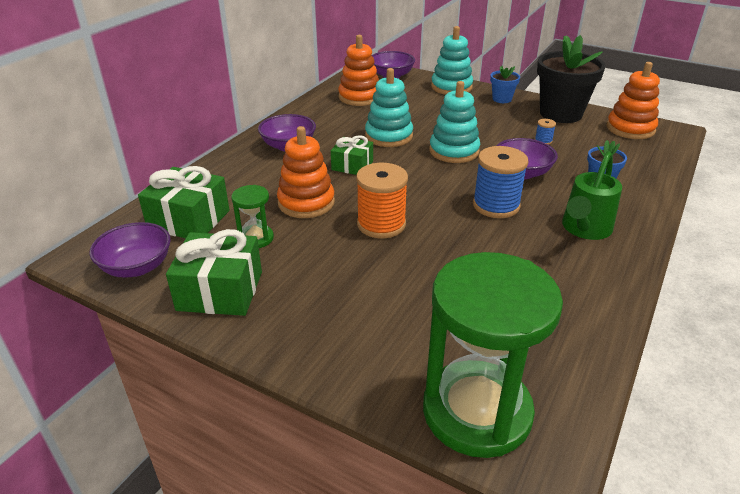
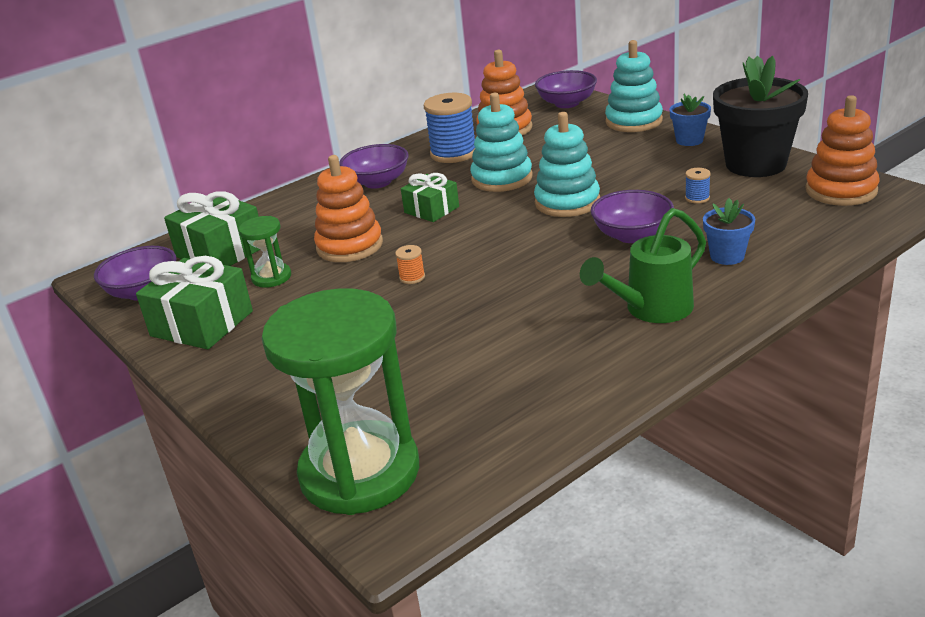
camera: 25 degrees right, 5 degrees down
(381, 224) = (412, 277): orange spool -> orange spool, size x0.44
(496, 205) = (563, 270): blue spool -> blue spool (453, 153)

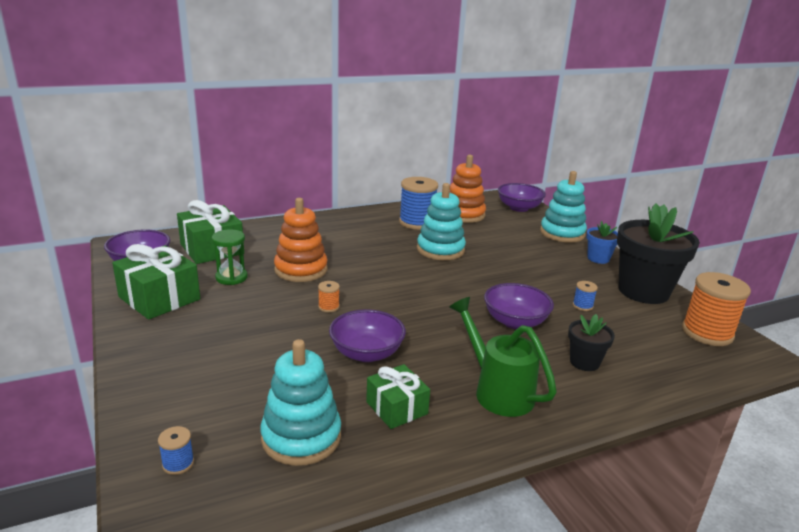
camera: 10 degrees right, 5 degrees down
(360, 472) = (178, 463): green hourglass -> blue spool
(377, 182) = (351, 229): purple bowl -> purple bowl (366, 353)
(431, 210) = (376, 259): green gift -> green gift (396, 408)
(567, 202) = (479, 281): turquoise stacking toy -> turquoise stacking toy (301, 437)
(651, 309) = (497, 391): green watering can -> green watering can turned 75 degrees clockwise
(727, 256) = (584, 362): blue flower pot -> black flower pot
(841, 190) = (707, 333): orange stacking toy -> orange spool

